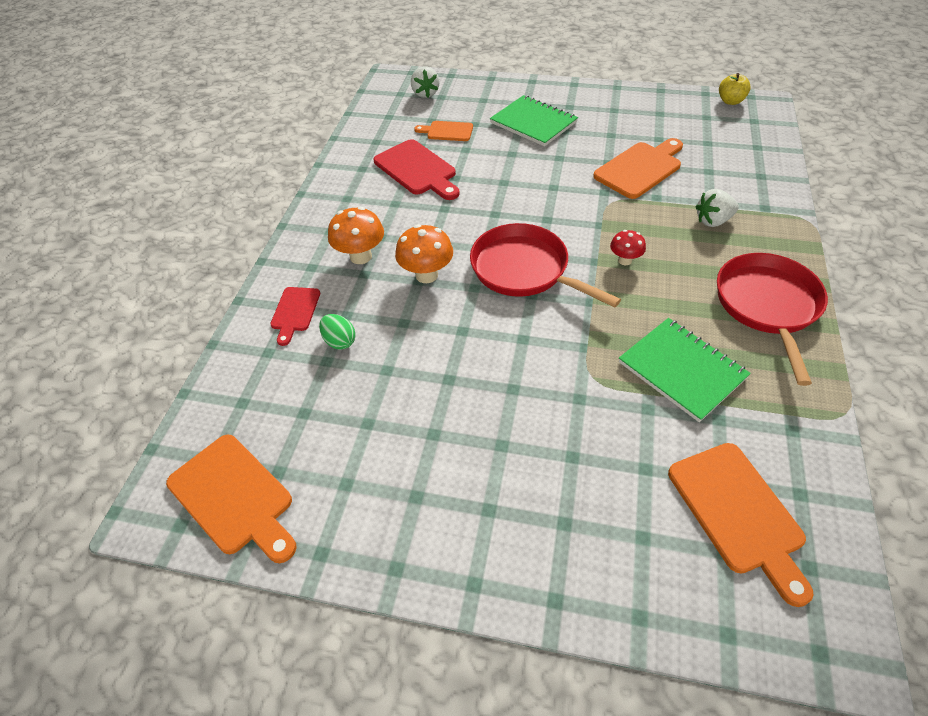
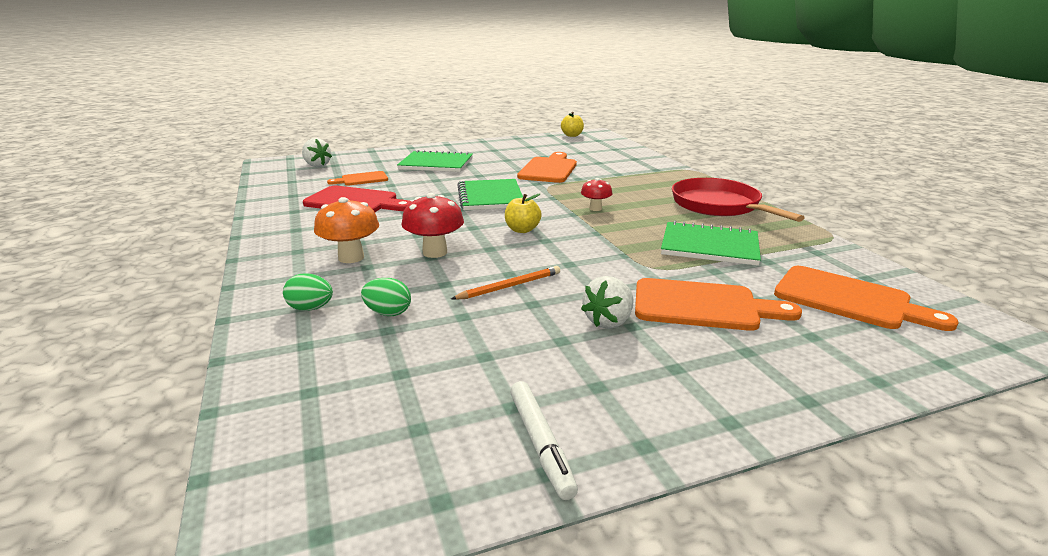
camera: 35 degrees left, 25 degrees down
(234, 497) = (380, 472): orange cutting board -> orange cutting board (702, 306)
(295, 312) = (310, 308): red cutting board -> green egg
(335, 528) = (540, 444): none -> white marker
(426, 275) = (435, 252): orange mushroom -> red mushroom
(448, 348) = (509, 286): none -> orange pencil
(524, 270) = (522, 230): red pan -> yellow apple
(539, 203) = (490, 197): none -> green notebook
(713, 221) = (631, 180): white strawberry -> white strawberry (609, 321)

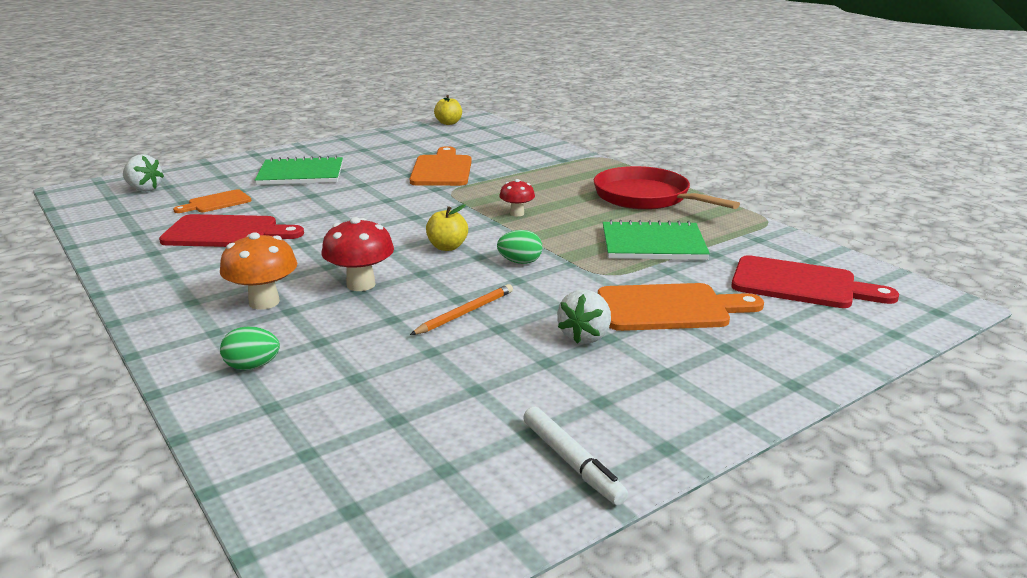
camera: 15 degrees left, 0 degrees up
(388, 313) = (346, 359): green egg -> green egg (520, 262)
(490, 197) = (390, 211): green notebook -> none
(849, 299) = (800, 284): orange cutting board -> red cutting board

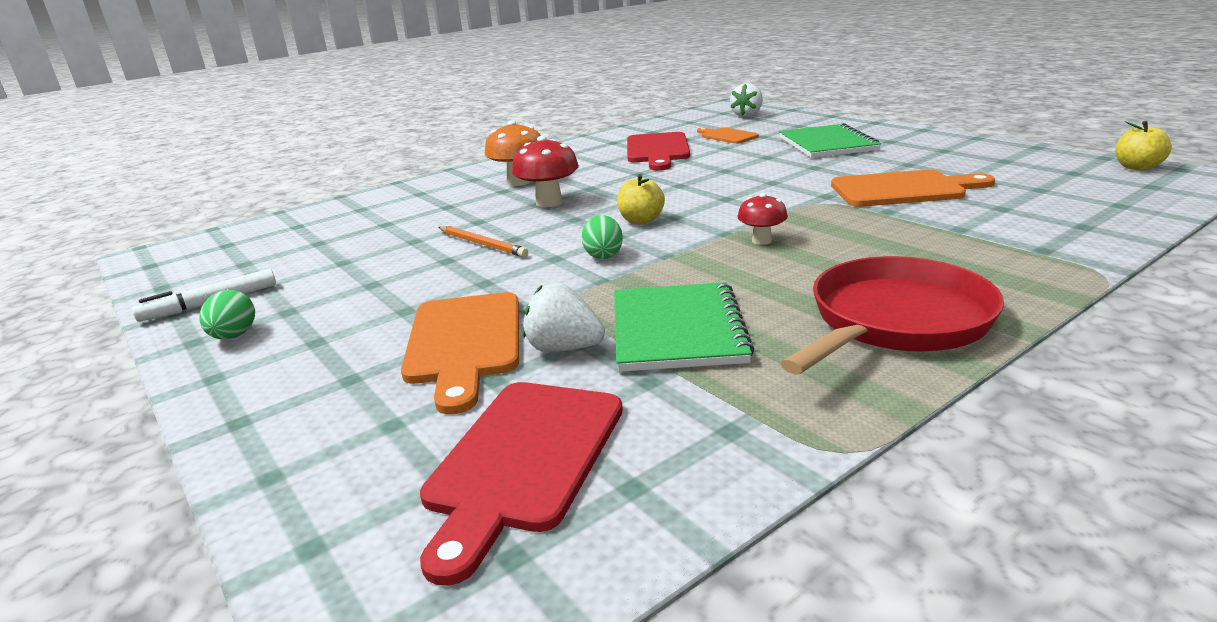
camera: 90 degrees right, 0 degrees up
(252, 366) = (418, 196): green egg -> green egg (234, 336)
(585, 336) = (413, 298): white strawberry -> white strawberry (564, 348)

